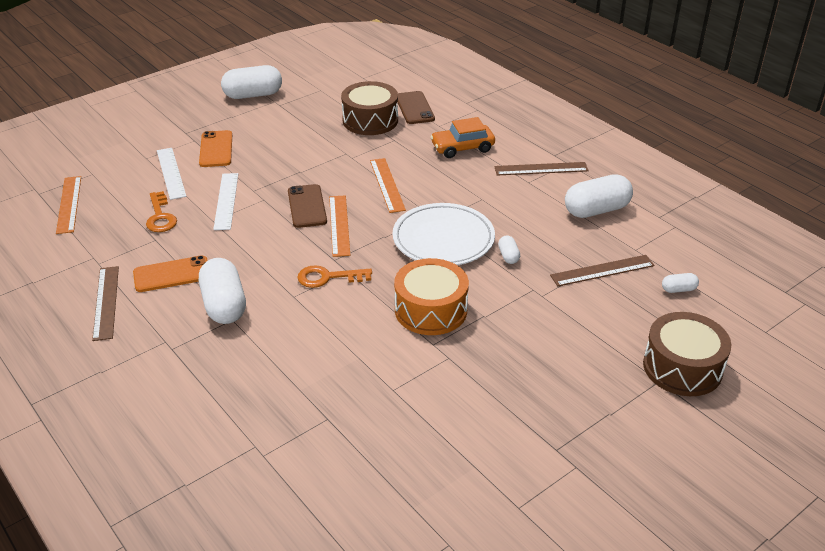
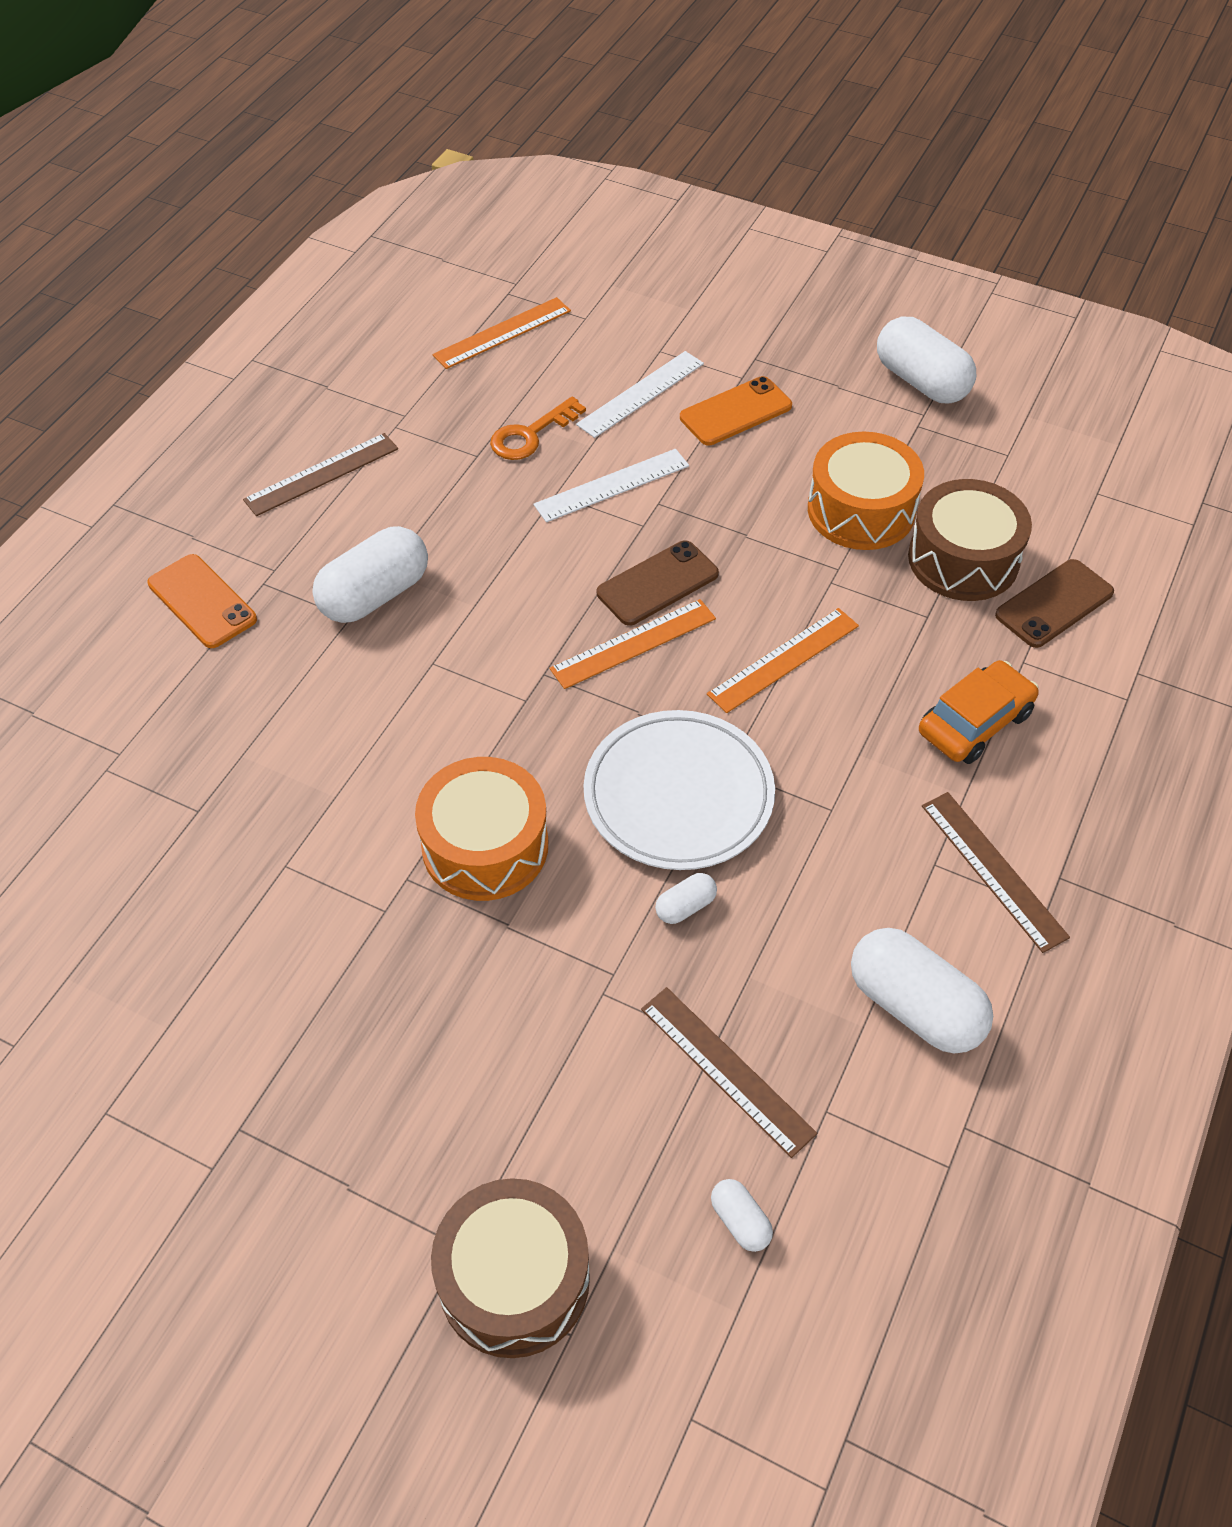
camera: 65 degrees right, 15 degrees up
(172, 274) = (411, 509): orange phone -> orange phone (202, 601)
(316, 136) = (861, 510): none -> orange drum
(328, 277) = (496, 684): orange key -> none
(462, 148) = (975, 723): orange car -> orange car turned 90 degrees clockwise

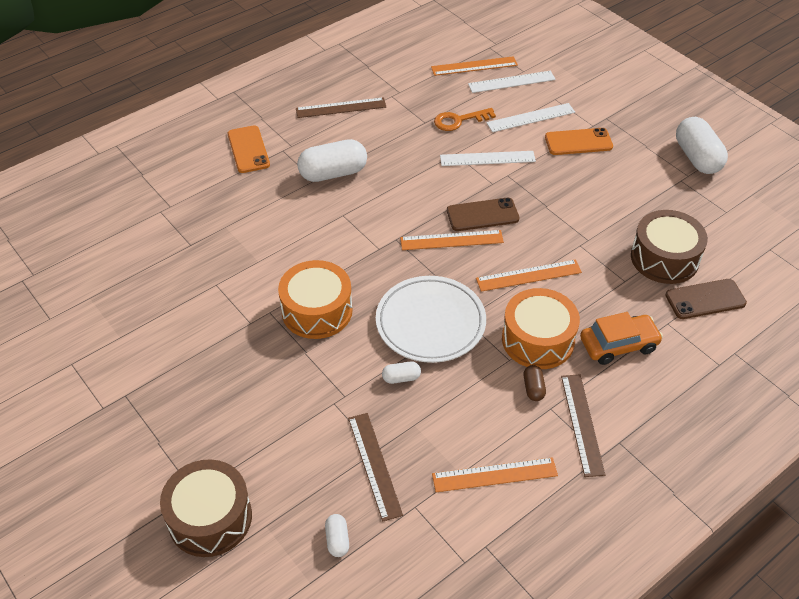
camera: 25 degrees right, 5 degrees down
(577, 342) = (511, 82): none -> white ruler
(861, 510) = (619, 214): orange drum -> orange drum (538, 340)
(893, 842) = (533, 388): none -> brown capsule
(915, 1006) = (494, 475): white capsule -> orange ruler

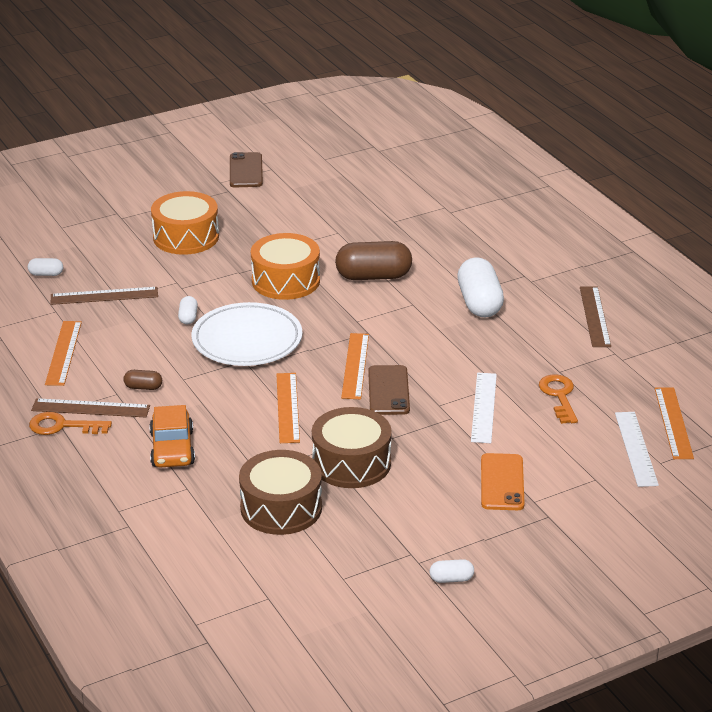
camera: 100 degrees right, 15 degrees down
(210, 518) = (95, 223): brown drum -> brown drum (351, 463)
(248, 149) = (529, 256): orange phone -> none
(298, 246) = (373, 276): none -> brown capsule
(530, 117) = (557, 452): white ruler -> none
(538, 340) = (200, 399): orange drum -> orange drum (186, 237)
(619, 440) = (62, 426): none -> orange key
(697, 158) = (451, 579): white capsule -> white capsule, size x0.47
(705, 299) = (209, 523): brown phone -> brown phone (246, 171)

